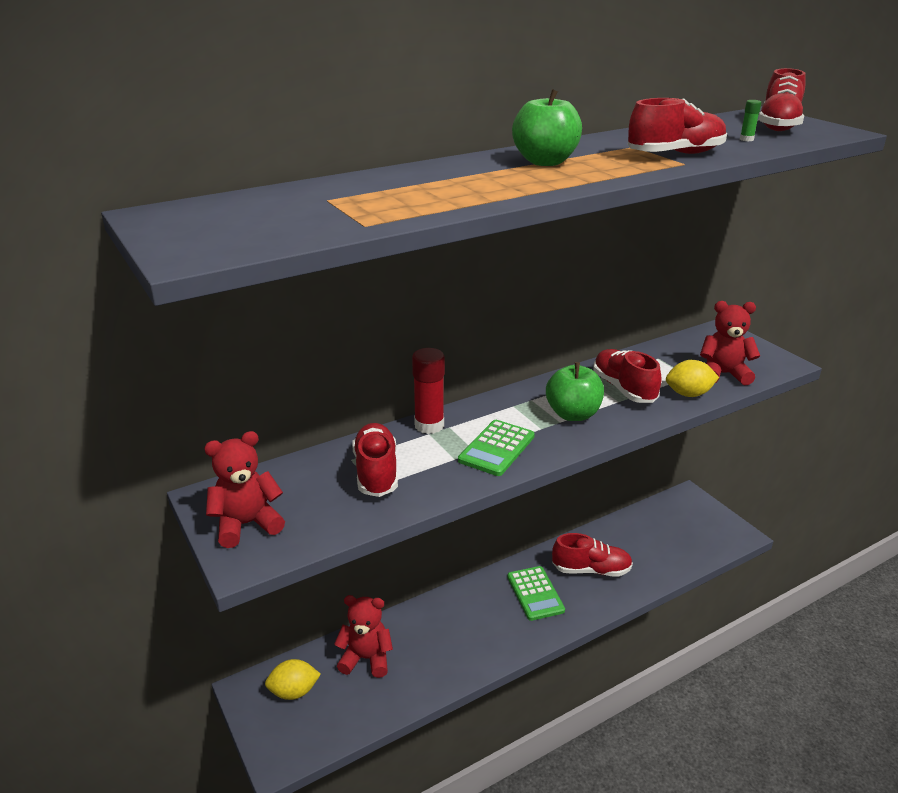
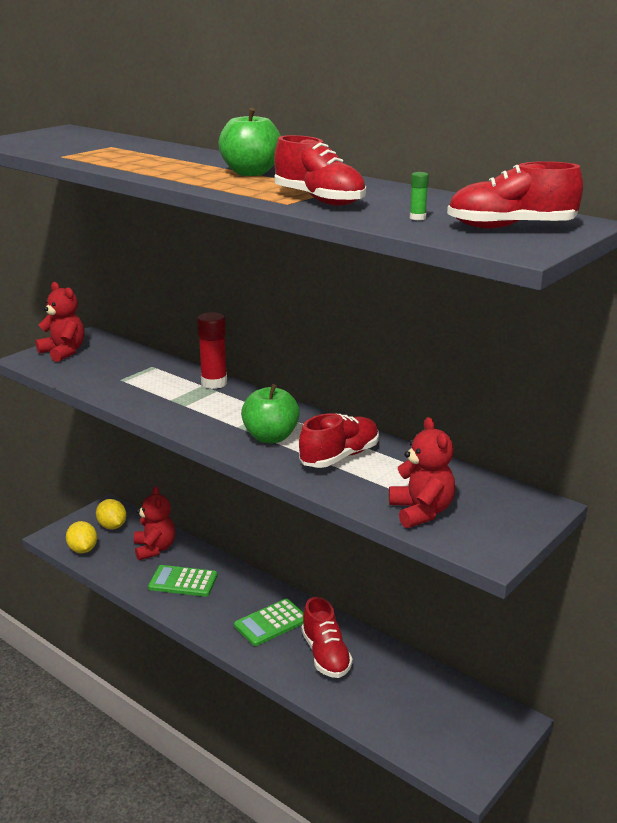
camera: 70 degrees right, 5 degrees down
(376, 472) = (138, 377): red shoe -> none
(497, 448) = (193, 413): green calculator -> green calculator (183, 582)
(688, 394) = (355, 493): yellow lemon -> yellow lemon (83, 549)

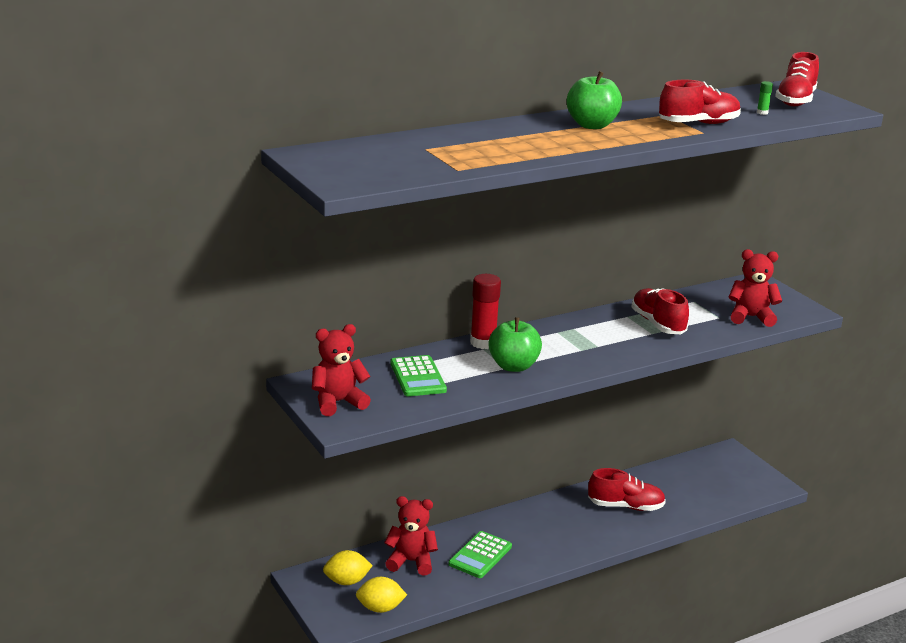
camera: 70 degrees left, 0 degrees up
(270, 437) = (610, 341): green apple -> green apple (513, 366)
(271, 623) = (570, 522): green calculator -> green calculator (418, 377)

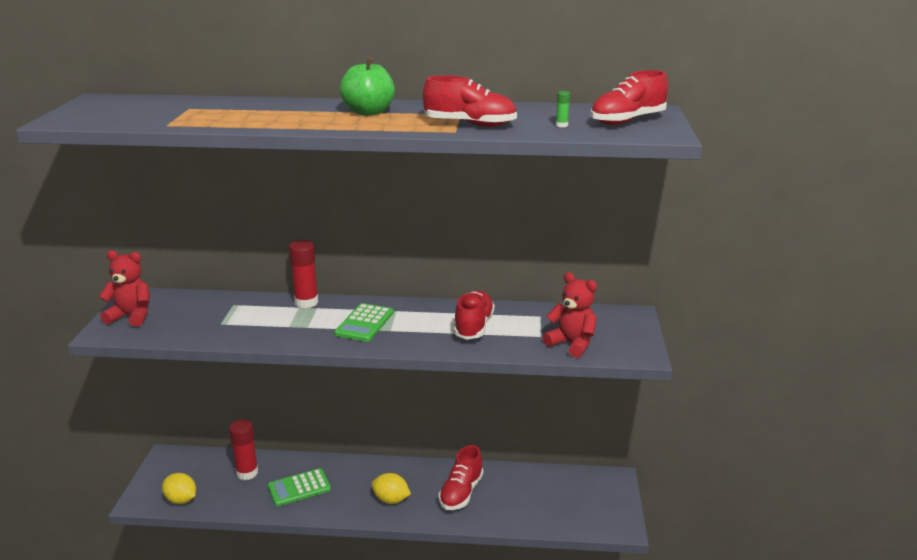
camera: 35 degrees right, 0 degrees up
(347, 581) = (188, 470): yellow lemon -> yellow lemon (391, 500)
(411, 561) = (247, 473): red teddy bear -> red glue stick
(418, 377) = (215, 314): green calculator -> green calculator (364, 323)
(513, 366) = (296, 327): green apple -> none
(625, 506) = (461, 492): red shoe -> red shoe turned 75 degrees clockwise

